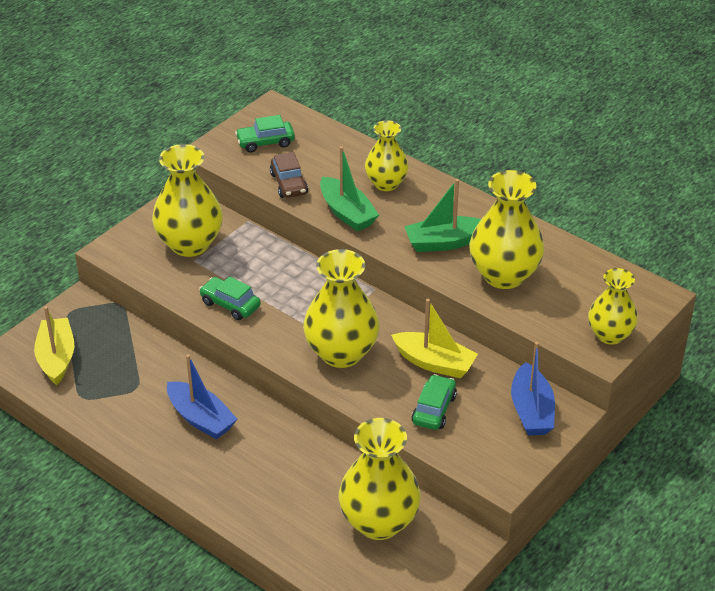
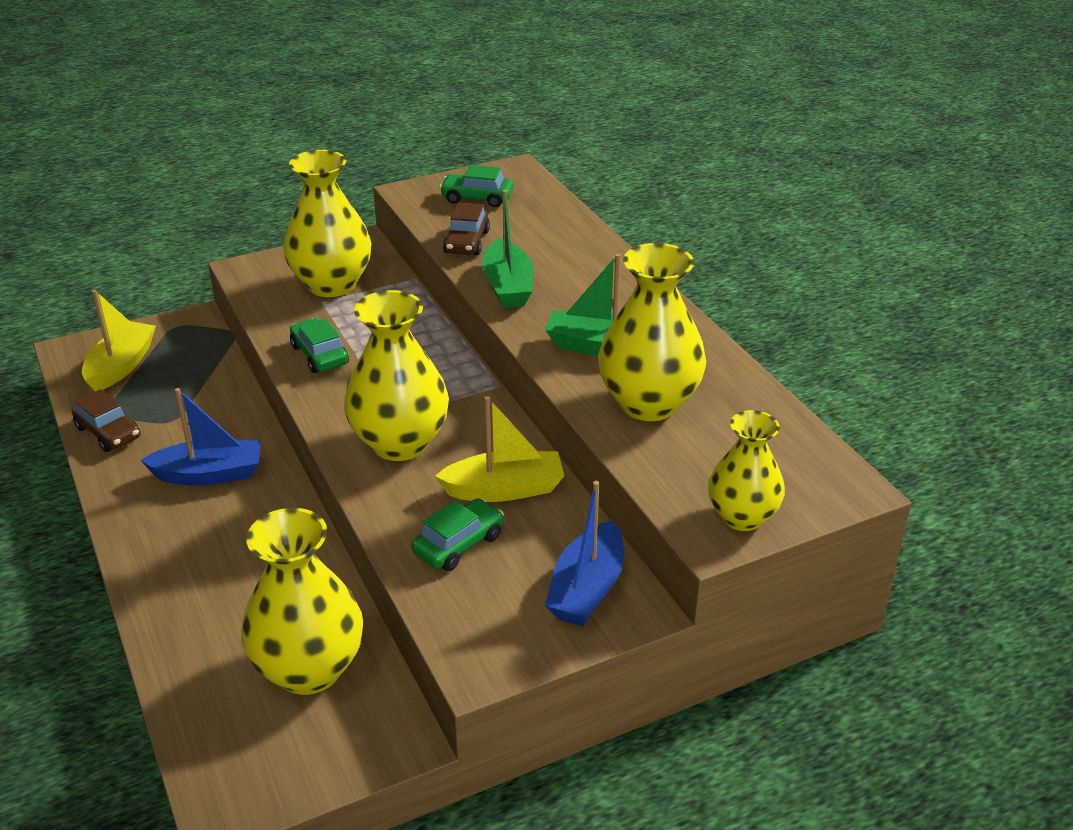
camera: 25 degrees right, 5 degrees down
(97, 412) = (108, 432): none -> brown car
(201, 418) = (209, 474): blue boat -> blue boat turned 75 degrees counterclockwise
(386, 183) = (580, 268): yellow vase -> none
(434, 363) = (504, 489): yellow boat -> yellow boat turned 60 degrees counterclockwise

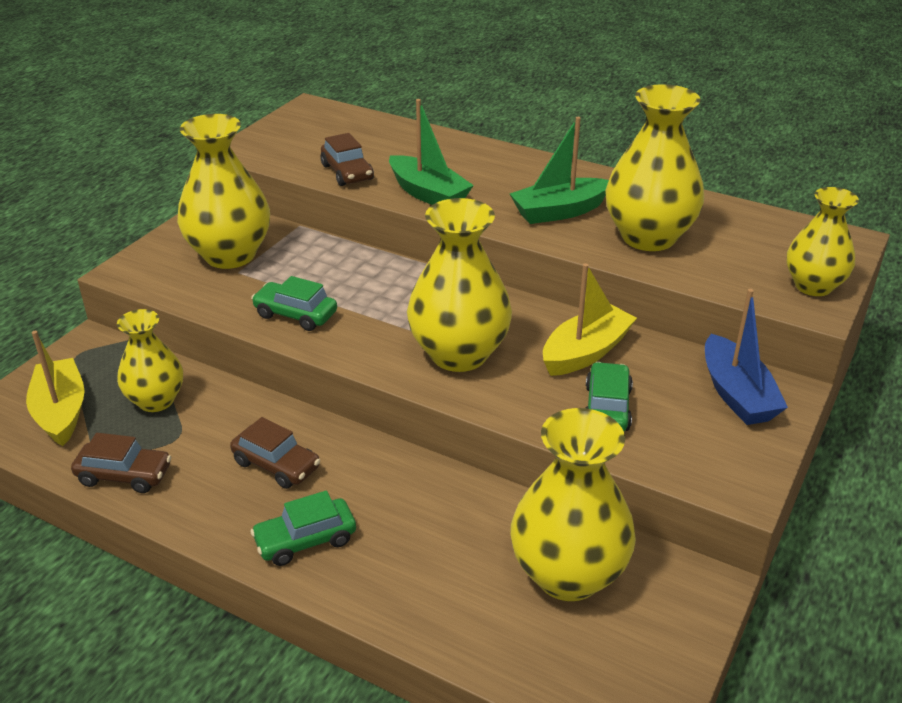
camera: 35 degrees left, 0 degrees up
(188, 385) = (156, 400): none -> yellow vase
(209, 474) = (276, 465): blue boat -> brown car
(477, 198) = (308, 137): green car -> green car (305, 540)

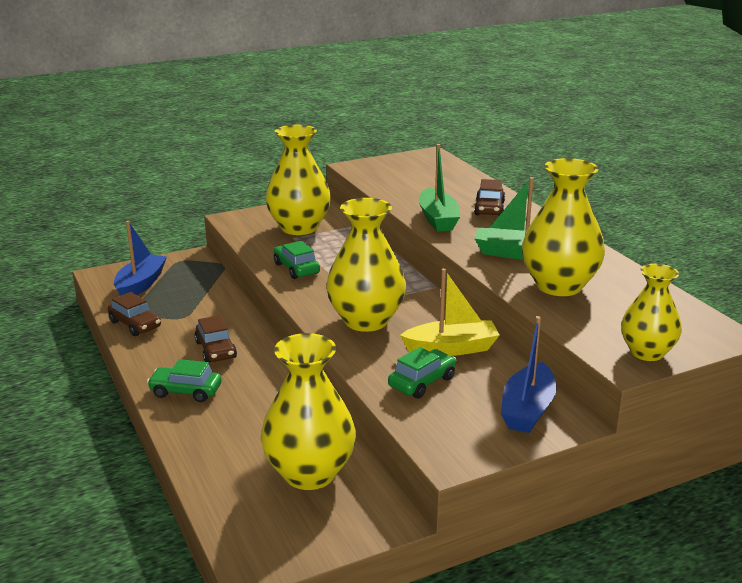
camera: 35 degrees right, 10 degrees down
(61, 412) = (140, 284): yellow boat -> blue boat
(156, 400) = (192, 296): yellow vase -> none
(347, 172) = (402, 194): brown car -> brown car (489, 209)

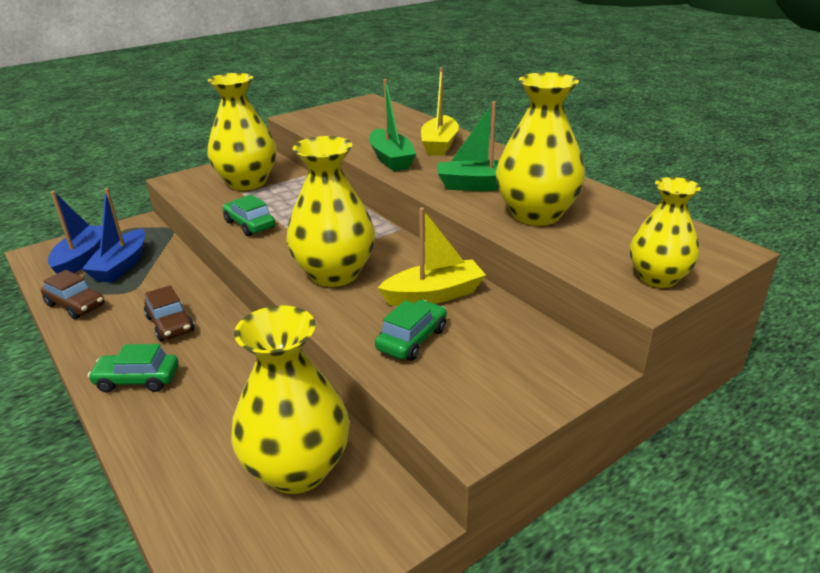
camera: 10 degrees left, 5 degrees up
(489, 209) = (439, 145): brown car -> yellow boat
(527, 410) = (537, 358): blue boat -> blue boat (121, 266)

